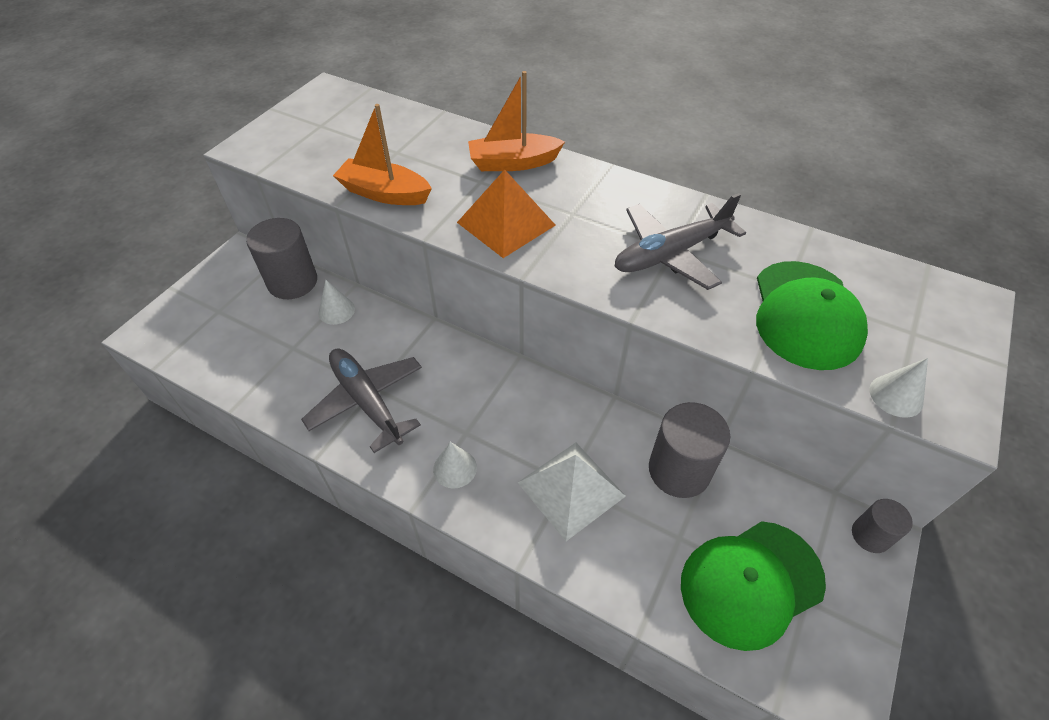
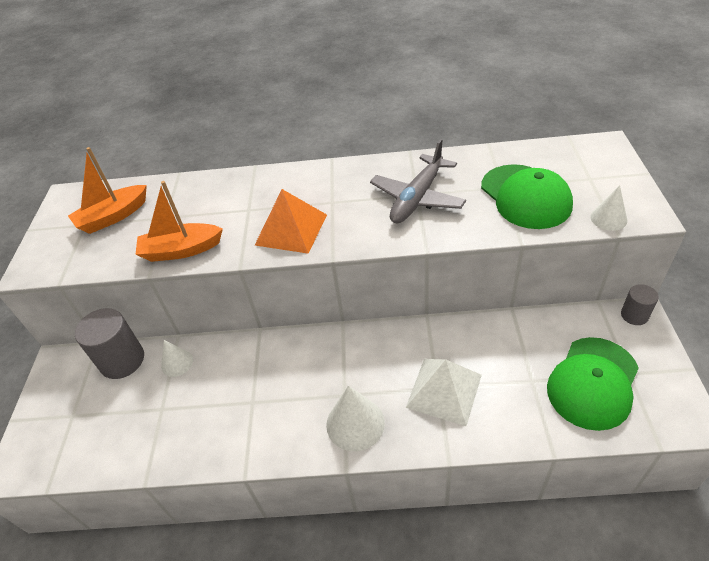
camera: 25 degrees left, 5 degrees down
(367, 402) = (254, 415): grey plane -> none
(455, 468) = (355, 423): white cone -> white cone, size x1.63
(513, 163) = (262, 186): orange boat -> orange boat (113, 217)
(679, 470) = (501, 339): grey cylinder -> none

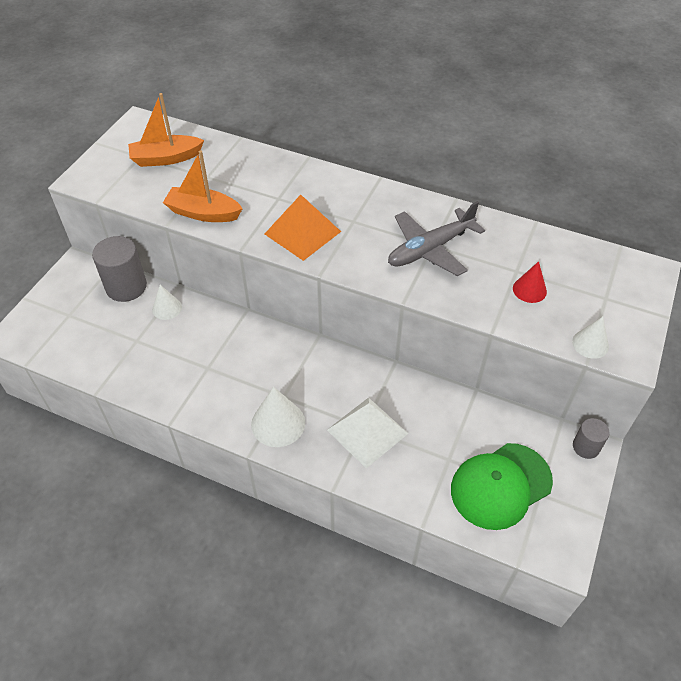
camera: 20 degrees right, 5 degrees up
(525, 196) = (529, 290): green cap -> red cone

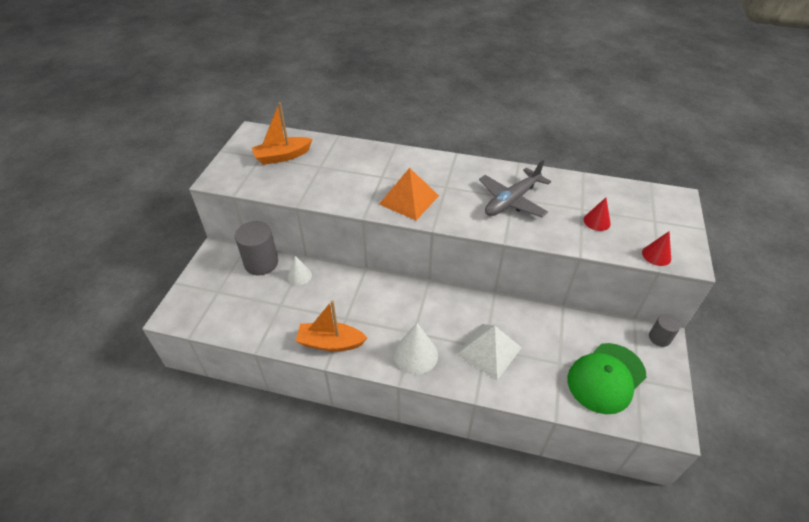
camera: 10 degrees left, 5 degrees down
(203, 213) = (325, 194): orange boat -> orange boat (330, 343)
(590, 344) = (656, 255): white cone -> red cone

